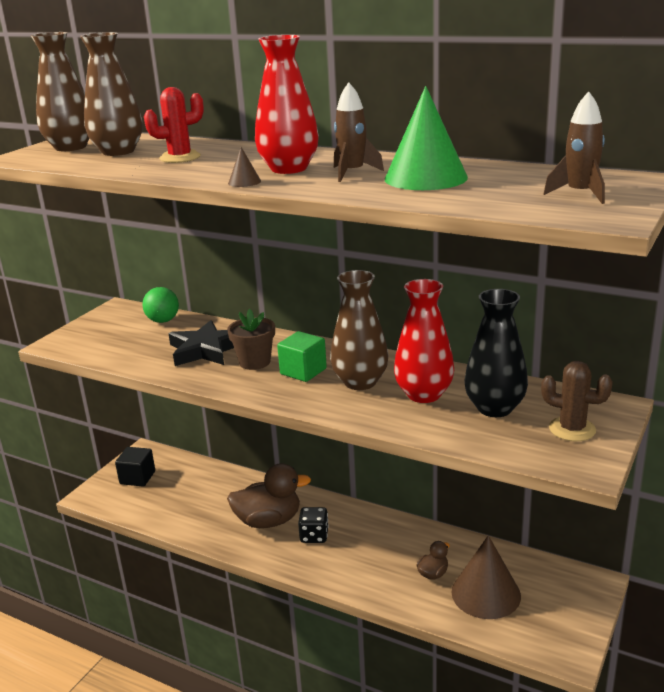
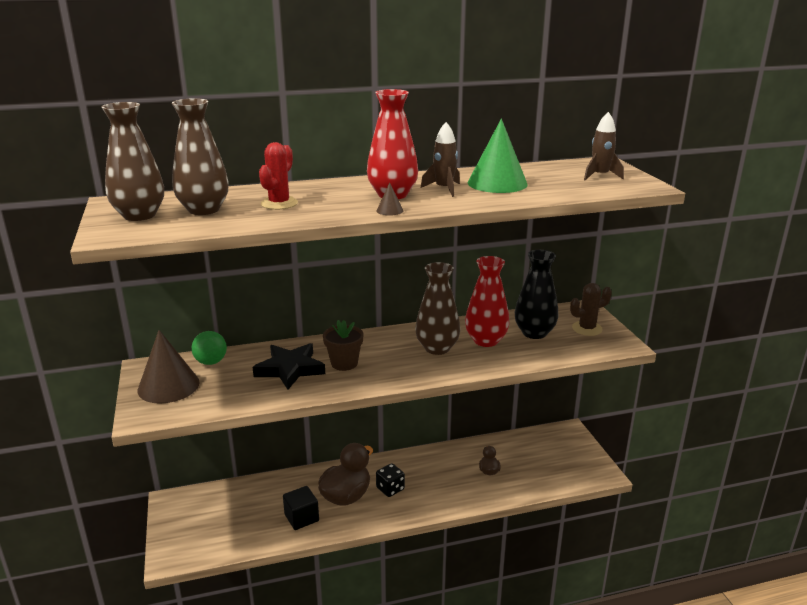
camera: 45 degrees left, 0 degrees up
(137, 478) = (194, 522): black cube -> black cube (301, 518)
(303, 371) = (389, 356): green cube -> none
(486, 593) = (529, 466): brown cone -> brown cone (168, 386)

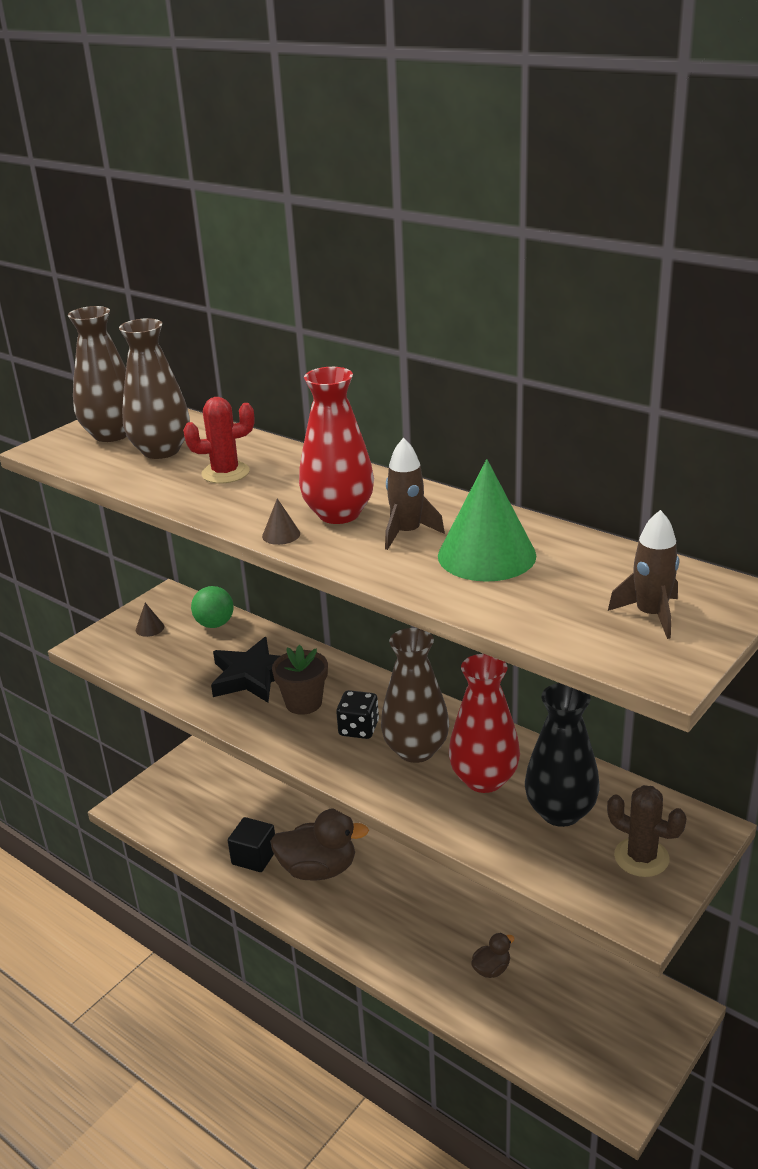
camera: 55 degrees right, 5 degrees up
(168, 386) = (150, 628): brown cone -> brown cone, size x0.41
(390, 489) = (366, 897): black dice -> black dice (358, 729)

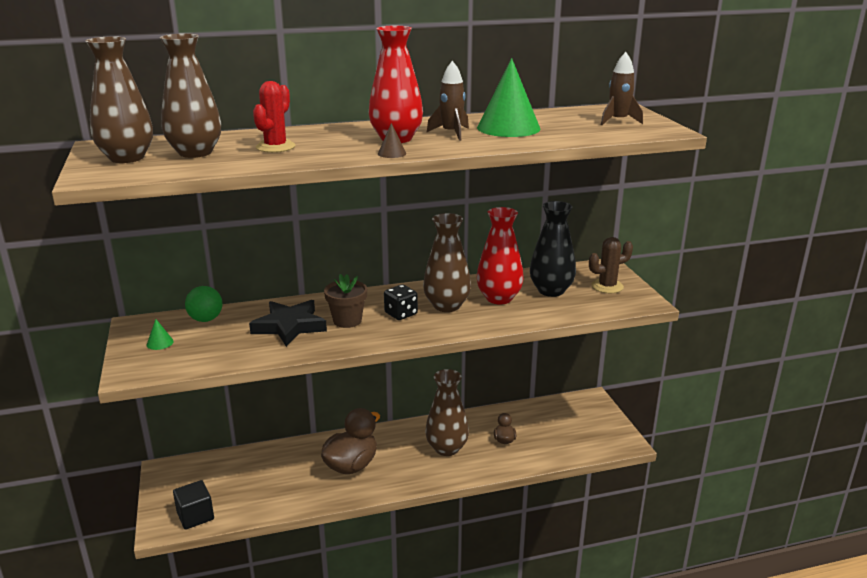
camera: 55 degrees left, 5 degrees down
(150, 628) = (160, 343): brown cone -> green cone
(254, 857) = (303, 487): black cube -> black cube (195, 516)
(422, 926) = (446, 448): none -> brown vase

